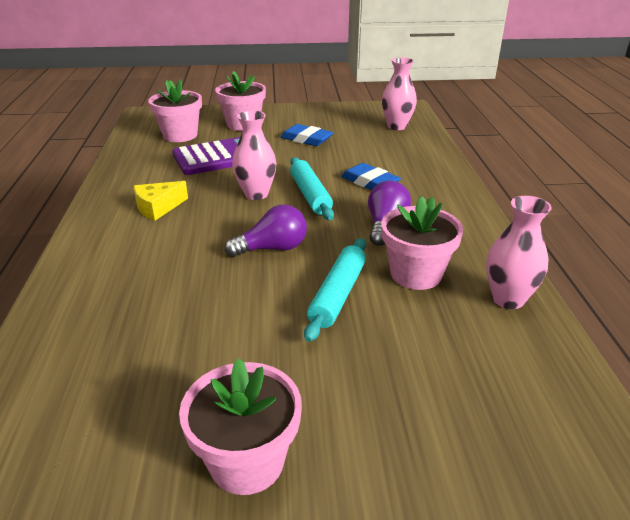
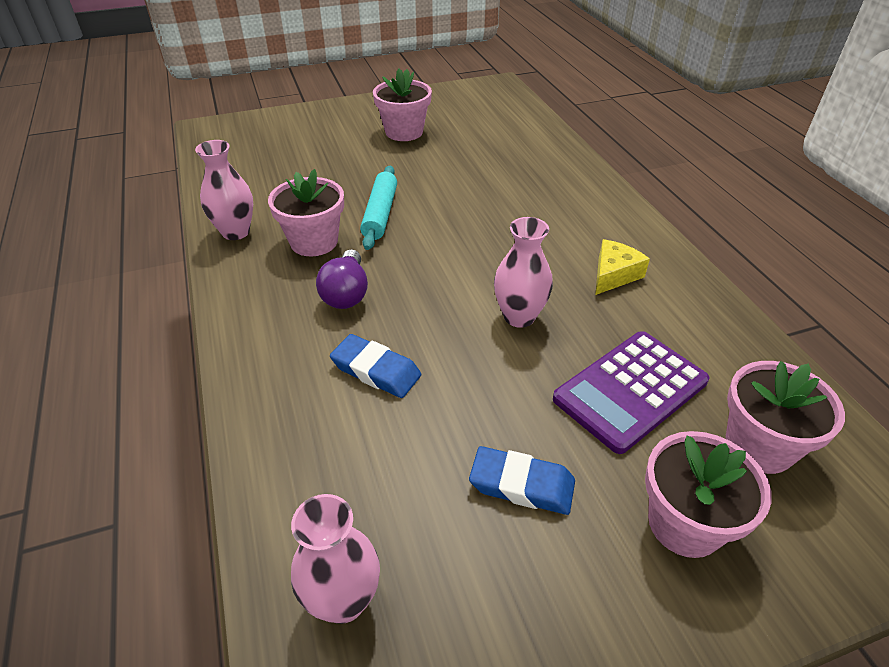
camera: 165 degrees right, 10 degrees up
(272, 248) = (456, 246): purple light bulb -> none
(310, 195) = (449, 327): turquoise rolling pin -> none

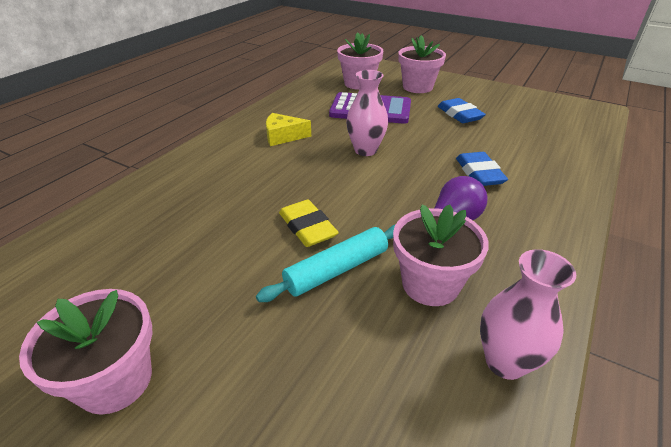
camera: 130 degrees left, 5 degrees down
(343, 600) = (565, 126): pink vase -> none
(438, 222) = (307, 227): none -> yellow eraser

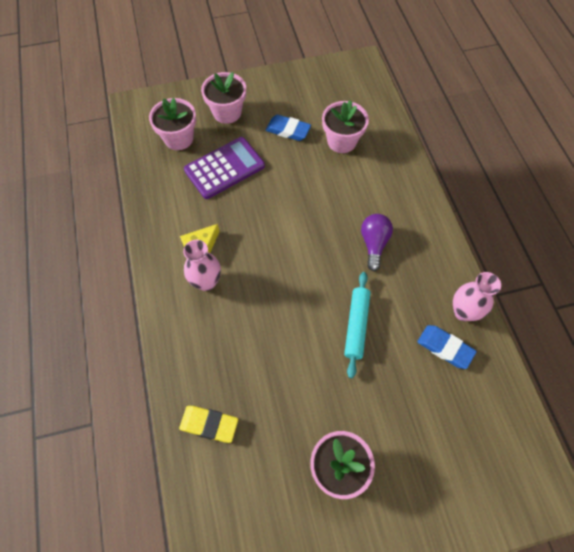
camera: 45 degrees left, 25 degrees up
(307, 227) = (311, 311): yellow eraser -> yellow eraser (209, 424)
(365, 150) = (270, 218): pink vase -> pink vase (206, 282)
(430, 284) = (403, 296): pink flower pot -> pink flower pot (342, 141)
(479, 173) = (352, 188): blue eraser -> blue eraser (445, 348)

